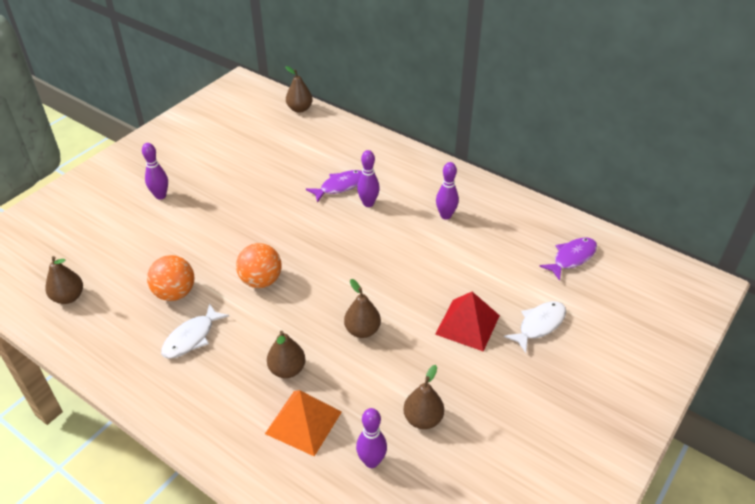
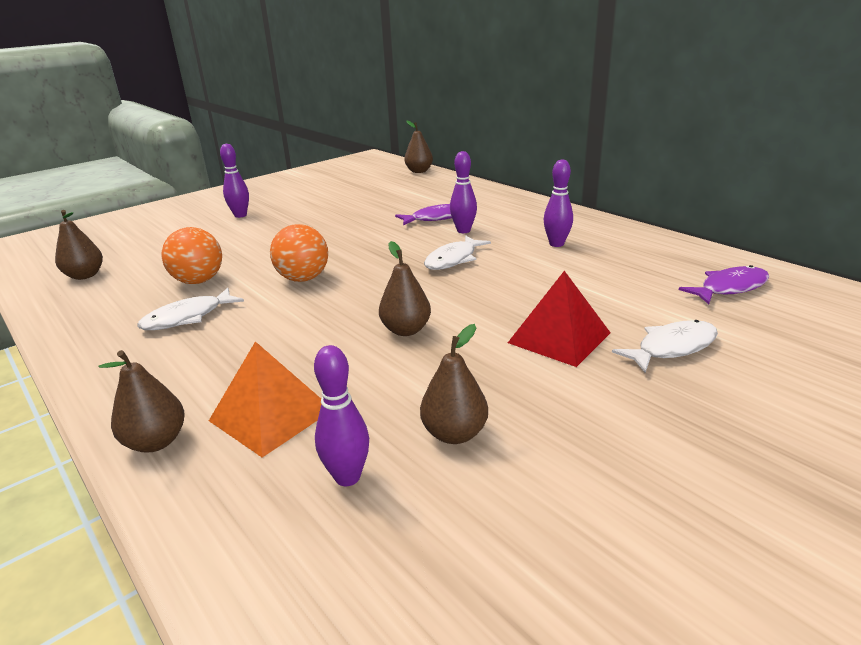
camera: 15 degrees right, 15 degrees down
(287, 369) = (284, 357): brown pear -> brown pear (156, 442)
(371, 244) = (453, 259): none -> white fish

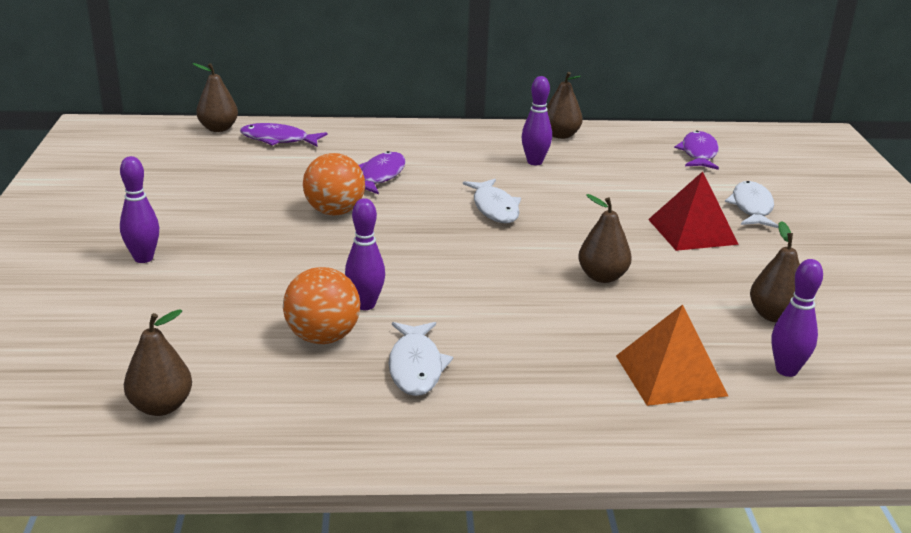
camera: 55 degrees left, 0 degrees up
(156, 442) = (654, 438): brown pear -> brown pear (560, 135)
(303, 278) = (419, 283): orange ball -> orange ball (334, 212)
(433, 184) = (278, 140): none -> purple fish
(463, 231) = (436, 179): purple bowling pin -> purple bowling pin (365, 305)

